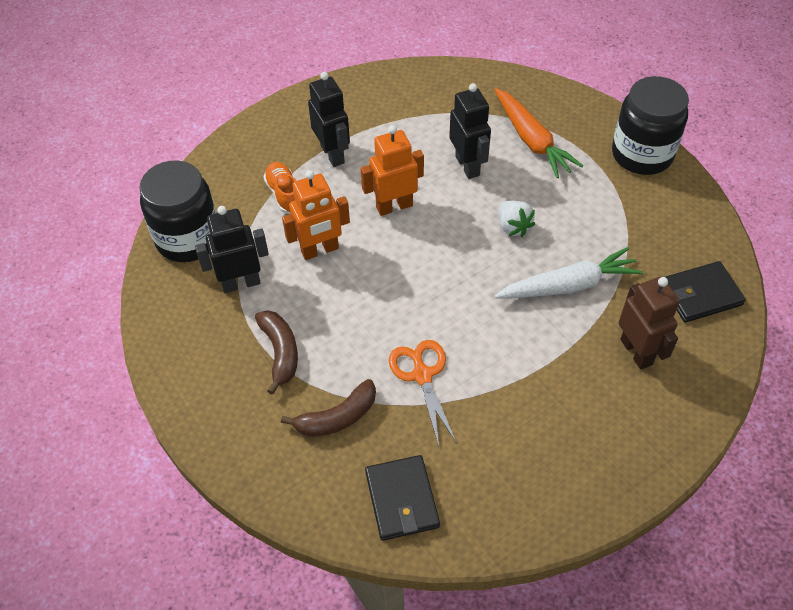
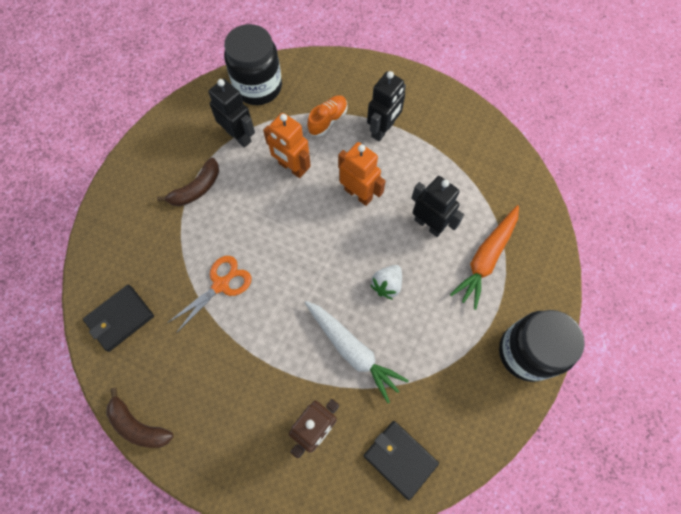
camera: 60 degrees right, 15 degrees up
(337, 417) = (163, 248): brown banana -> brown banana (138, 425)
(467, 166) = (429, 224): black robot -> black robot turned 90 degrees counterclockwise

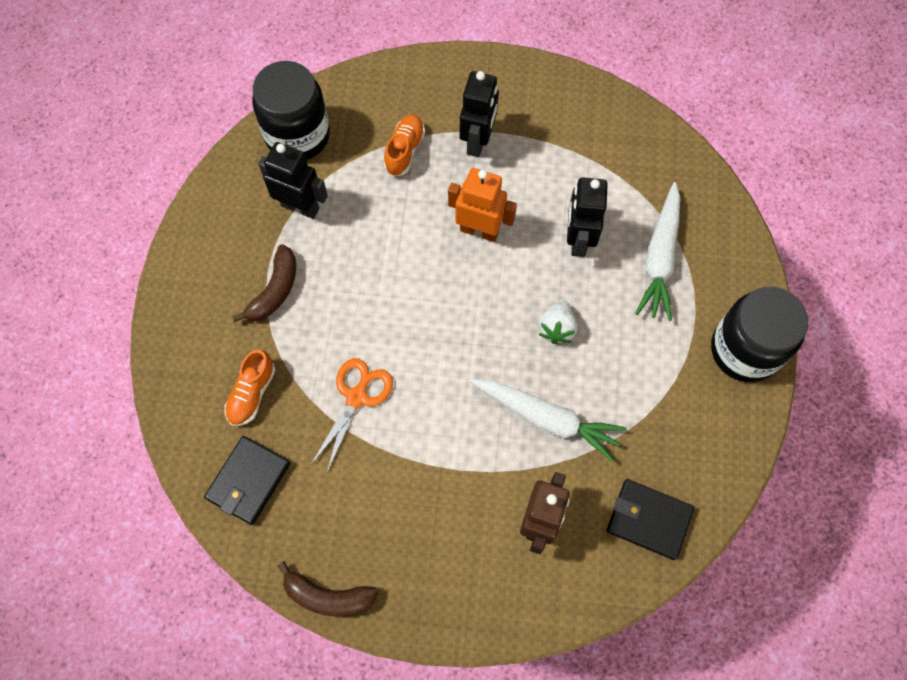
camera: 20 degrees left, 0 degrees up
(149, 256) = (252, 393): none -> orange shoe
(292, 167) = (384, 225): orange robot -> none
(429, 224) = (578, 239): black robot -> black robot turned 105 degrees counterclockwise
(486, 258) = (660, 258): orange carrot -> white carrot

